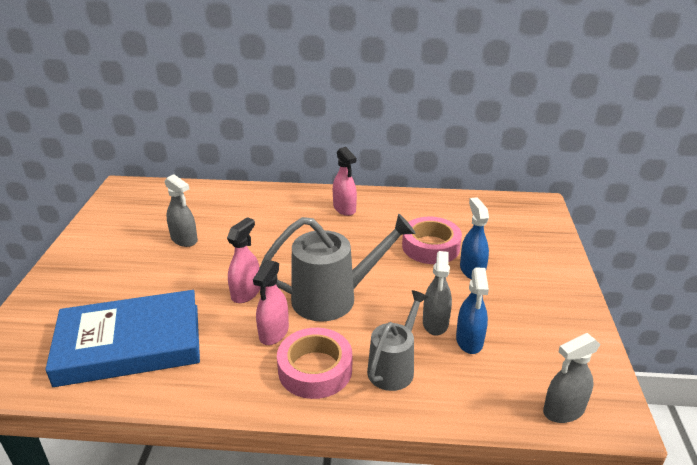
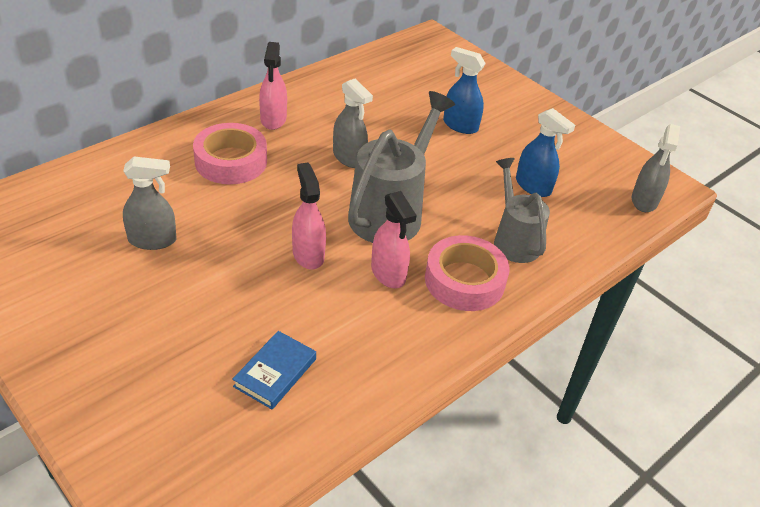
camera: 50 degrees left, 10 degrees up
(130, 344) = (275, 373): blue book -> blue book, size x0.43
(344, 208) = (273, 119): pink spray bottle -> pink spray bottle turned 75 degrees clockwise
(430, 246) = (401, 120): pink tape -> pink tape (231, 161)
(435, 323) = (494, 186): grey spray bottle -> grey spray bottle (349, 157)

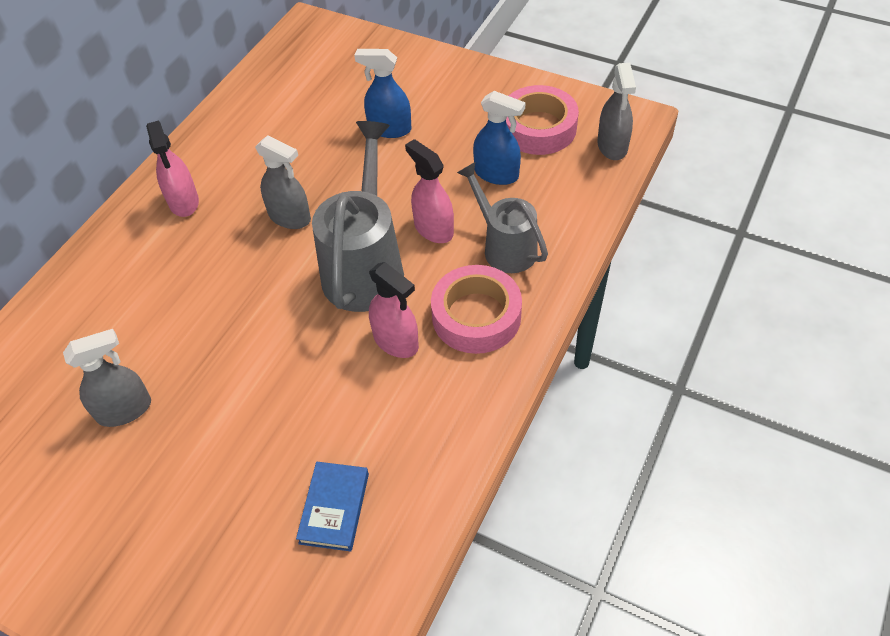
camera: 15 degrees left, 10 degrees up
(231, 161) = (162, 275): pink tape -> pink tape (538, 128)
(308, 254) = (302, 354): pink spray bottle -> pink spray bottle (433, 229)

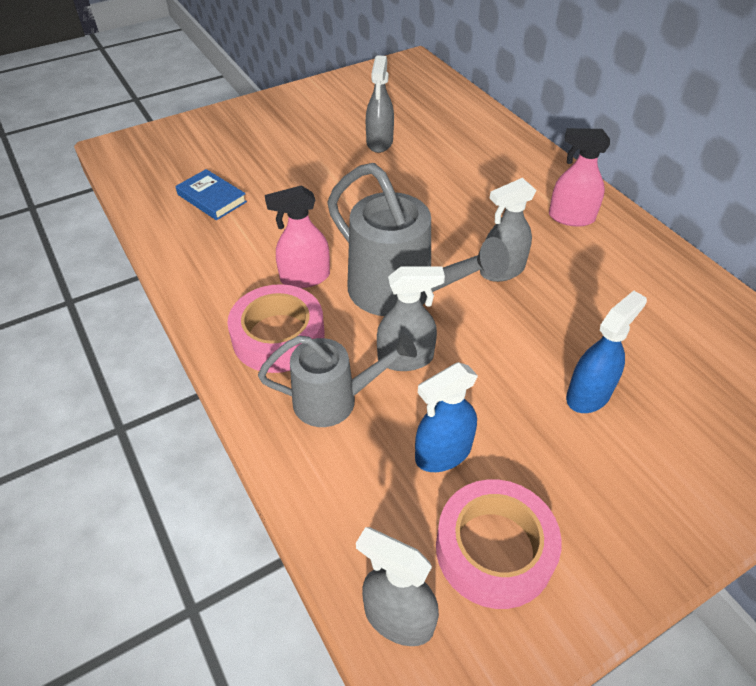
camera: 120 degrees right, 5 degrees down
(433, 229) = (406, 358): pink spray bottle -> grey spray bottle

